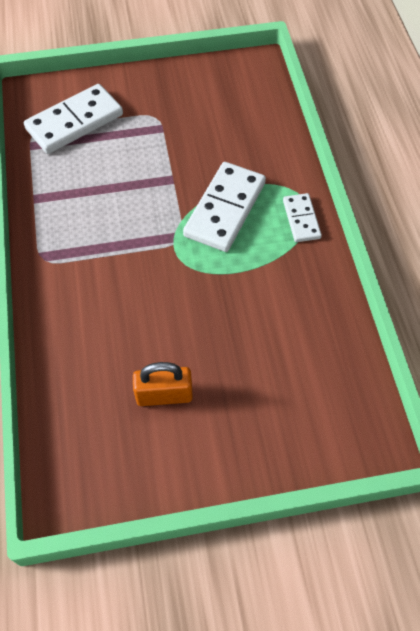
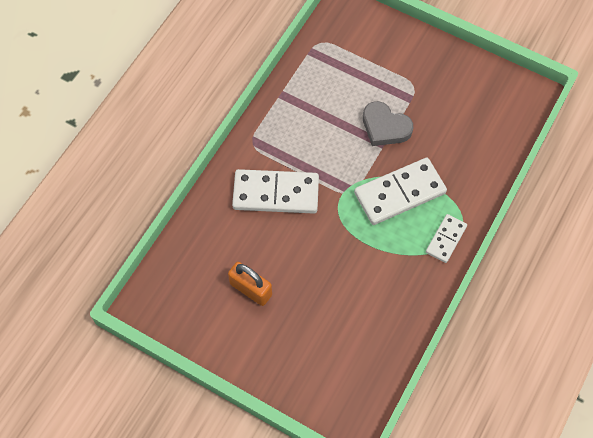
camera: 40 degrees right, 5 degrees up
(74, 122) = (354, 52): white domino -> white domino (276, 193)
(160, 164) = (385, 127): none -> grey heart

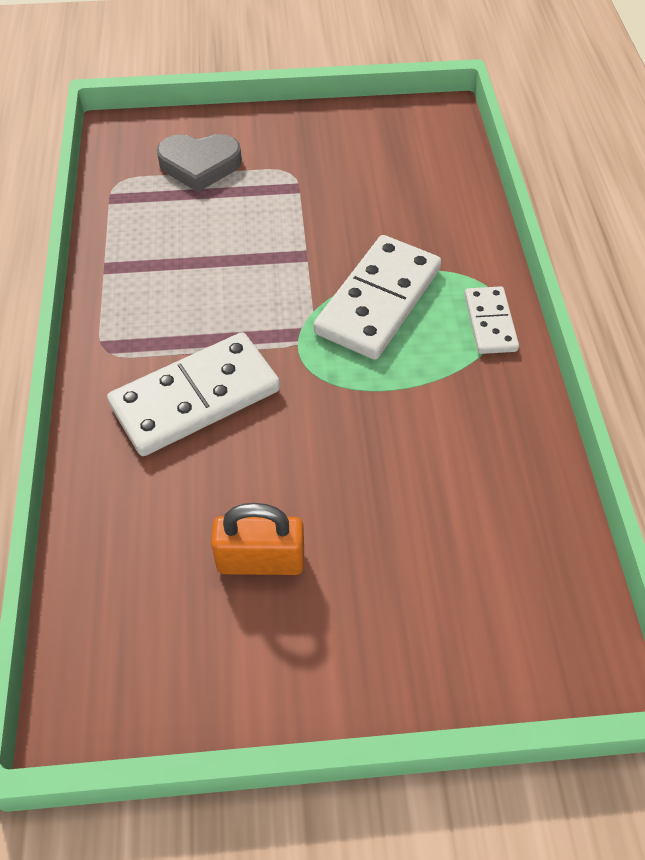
camera: 35 degrees left, 10 degrees down
(385, 127) = (290, 234): grey heart -> grey heart (200, 165)

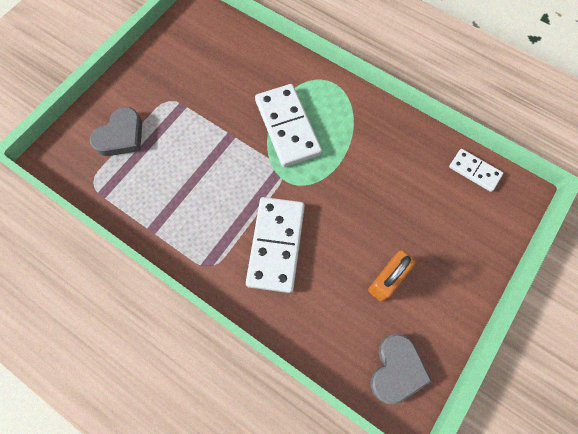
camera: 50 degrees left, 15 degrees up
(128, 662) = (396, 369): none -> grey heart
(490, 323) = (339, 95): white domino -> white domino (474, 171)

